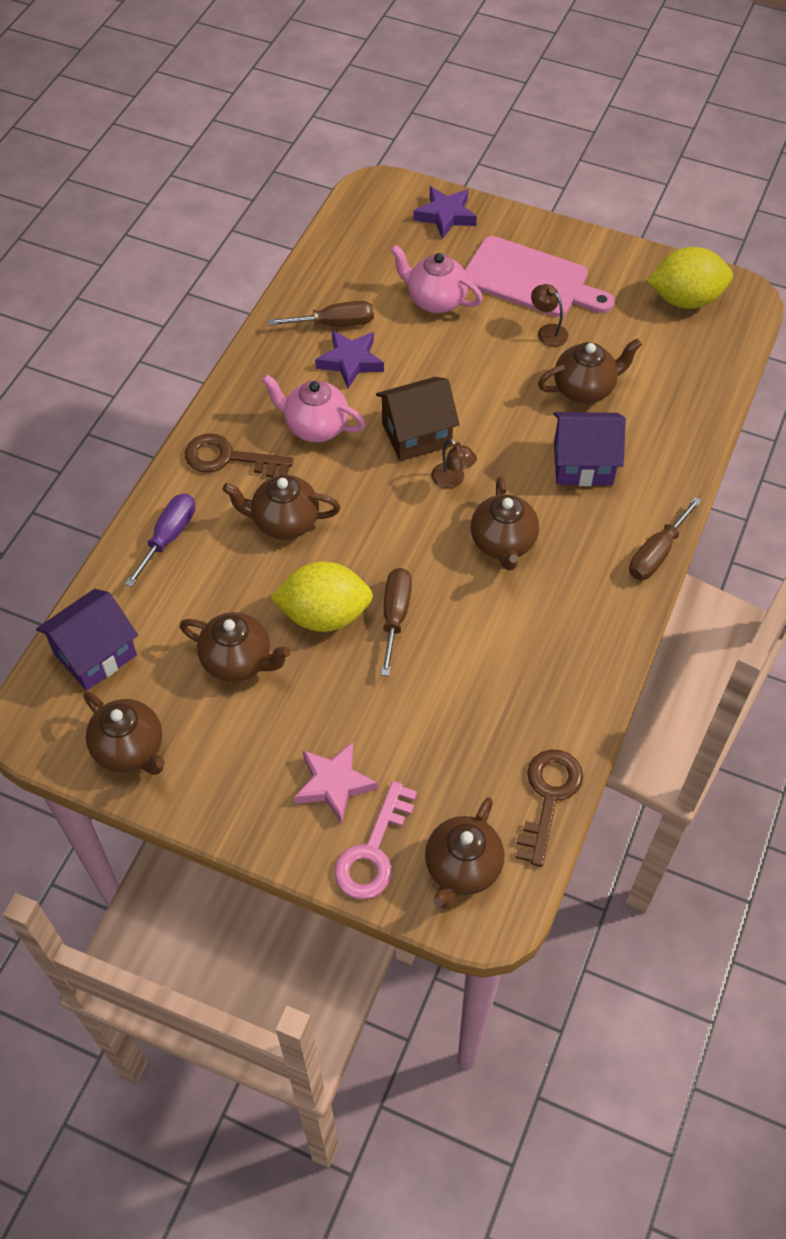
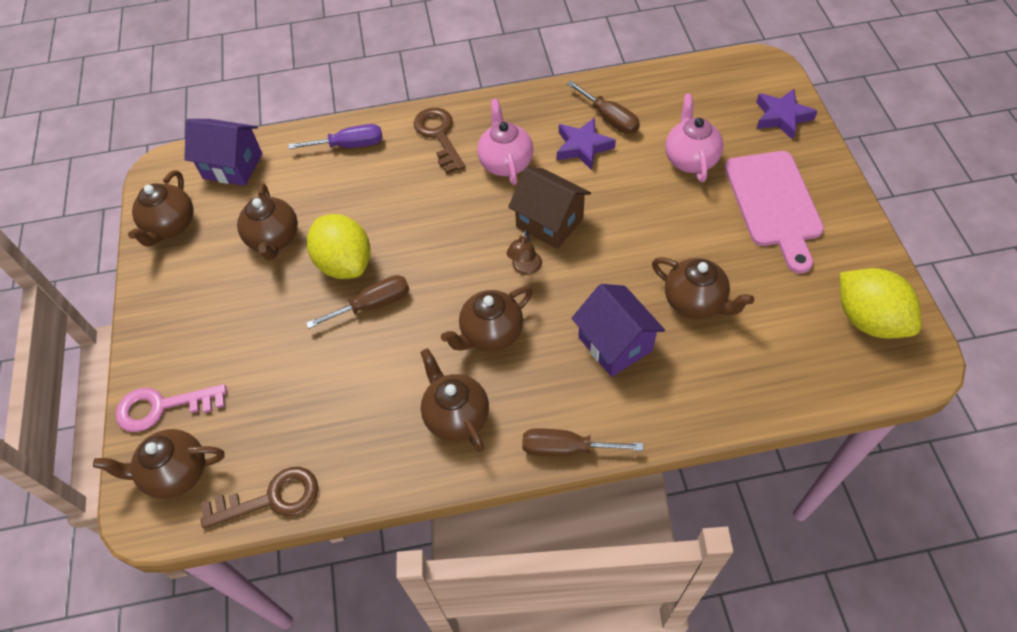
camera: 60 degrees right, 0 degrees up
(284, 522) = (408, 195): brown teapot -> brown teapot (456, 416)
(334, 784) = (206, 351): pink star -> none
(548, 331) = (731, 244): brown lamp -> none

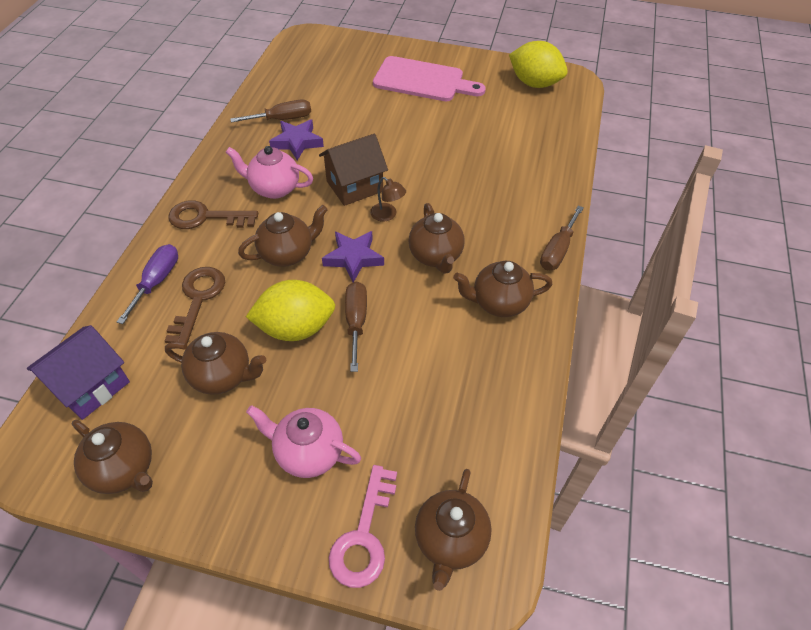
camera: 70 degrees left, 5 degrees down
(271, 498) = (515, 460): brown key -> brown key (198, 299)
(615, 344) = (486, 194): purple house -> none
(690, 159) = (356, 98): pink teapot -> pink teapot (308, 453)
(695, 302) = (476, 144): brown teapot -> brown teapot (287, 254)
(782, 117) = (355, 48): purple star -> purple star (353, 258)
(868, 319) = (534, 83): yellow lemon -> yellow lemon turned 45 degrees clockwise

